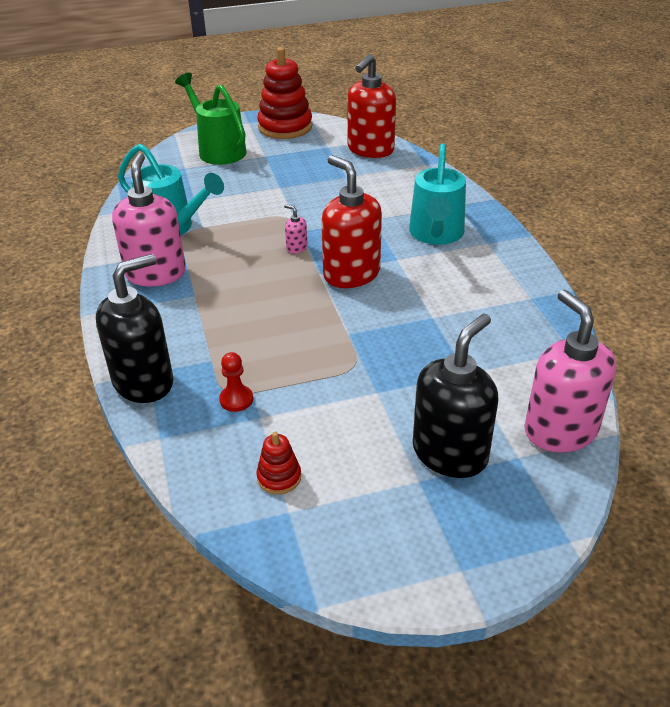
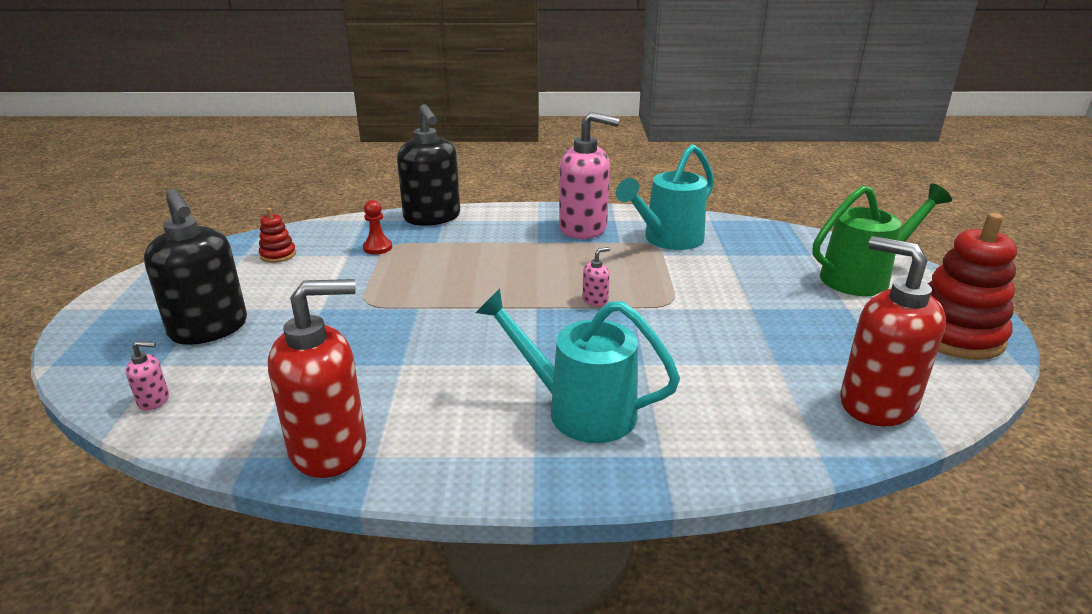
camera: 105 degrees right, 10 degrees down
(351, 274) = (521, 326): red soap dispenser -> red soap dispenser (329, 448)
(560, 430) = (154, 400): pink soap dispenser -> pink soap dispenser, size x0.41

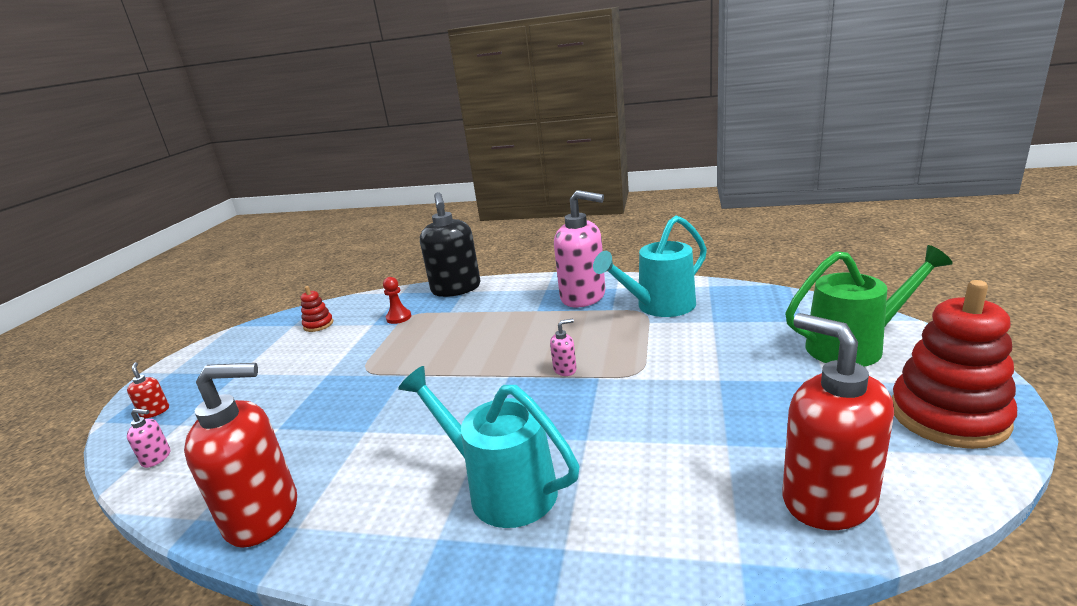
camera: 15 degrees right, 5 degrees down
(115, 352) = (155, 411): none -> red soap dispenser
(209, 329) = (232, 392): black soap dispenser -> none

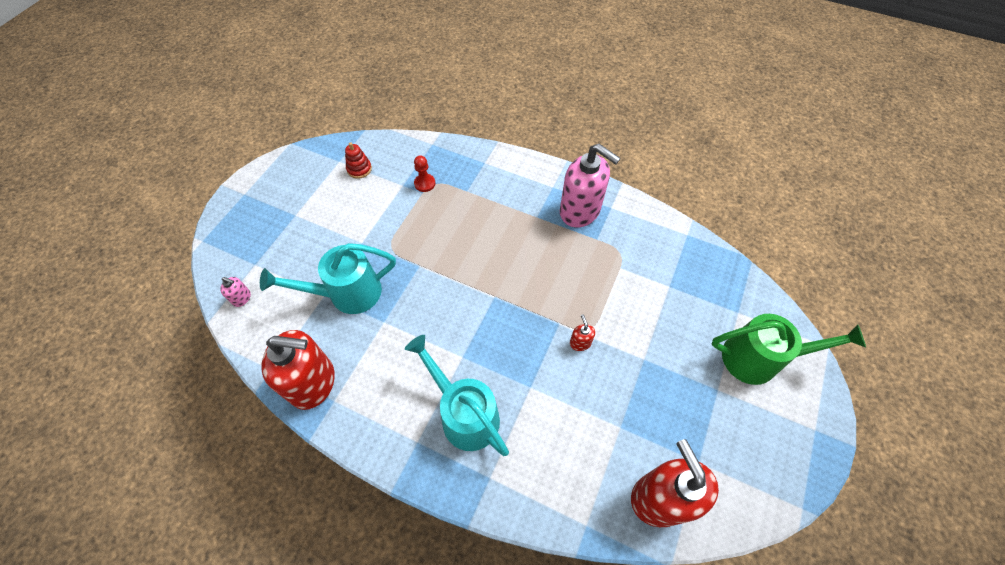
camera: 10 degrees right, 35 degrees up
(155, 411) = (236, 242): red soap dispenser -> red soap dispenser (580, 343)
(456, 289) = (478, 157): black soap dispenser -> none
(565, 369) = (538, 305): pink soap dispenser -> none
(658, 307) = (635, 250): turquoise watering can -> turquoise watering can (346, 294)
(948, 416) = (778, 456): red stacking toy -> none

